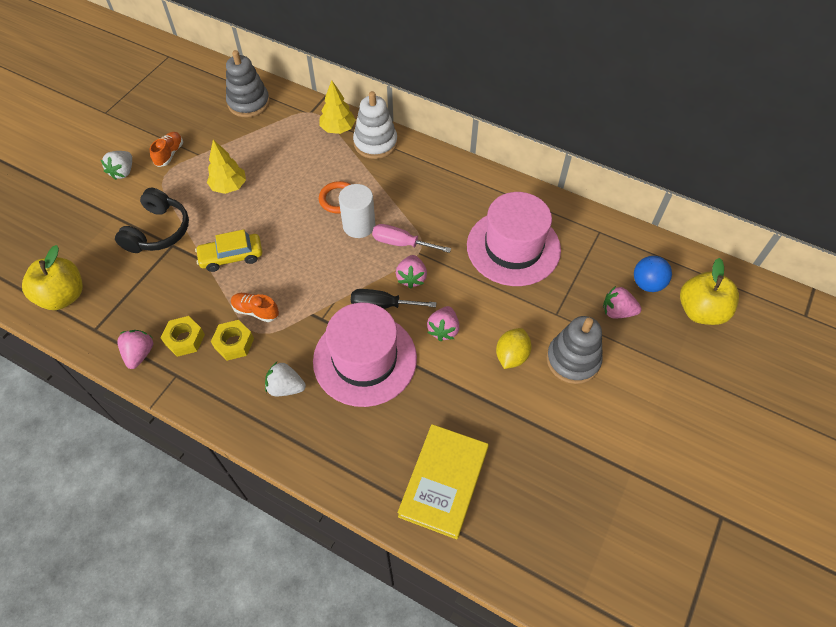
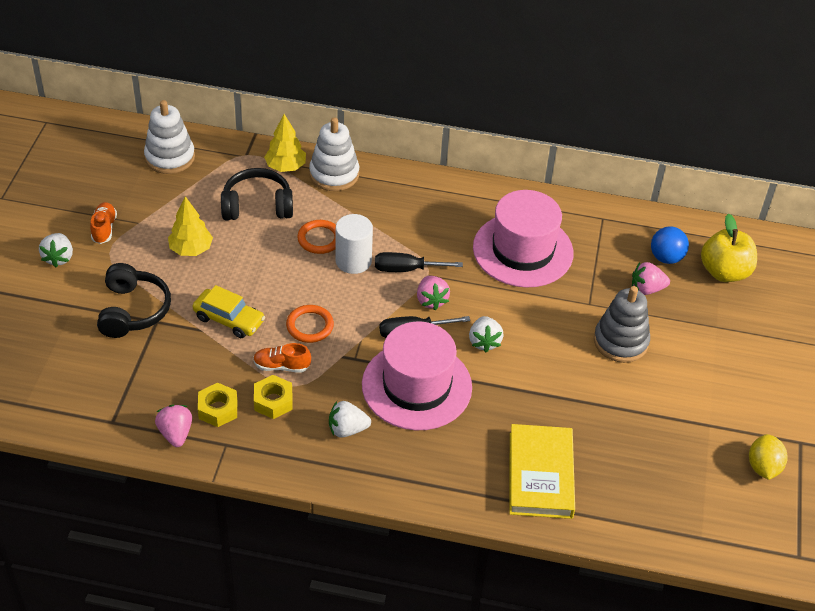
camera: 20 degrees left, 10 degrees down
(63, 296) = (58, 397): yellow apple -> none
(231, 257) = (229, 319): yellow car -> yellow car turned 120 degrees counterclockwise
(249, 103) = (170, 157): grey stacking toy -> white stacking toy
(296, 278) = (310, 326): none -> orange ring
(300, 158) = (257, 206): none -> black headphones
(401, 243) = (406, 269): pink screwdriver -> black screwdriver
(443, 330) = (484, 342): pink strawberry -> white strawberry
(511, 356) = (560, 351): yellow lemon -> yellow lemon (763, 467)

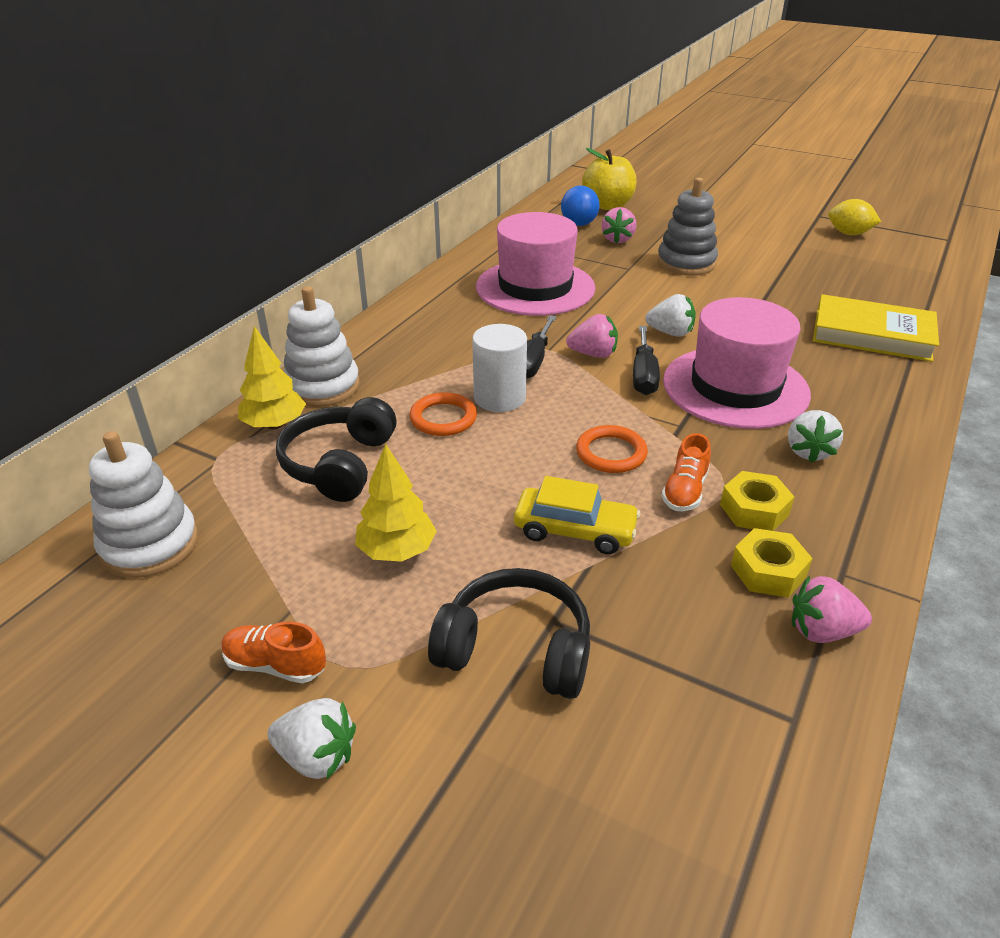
camera: 70 degrees left, 10 degrees down
(229, 319) = (575, 530): yellow car -> yellow car turned 60 degrees clockwise

